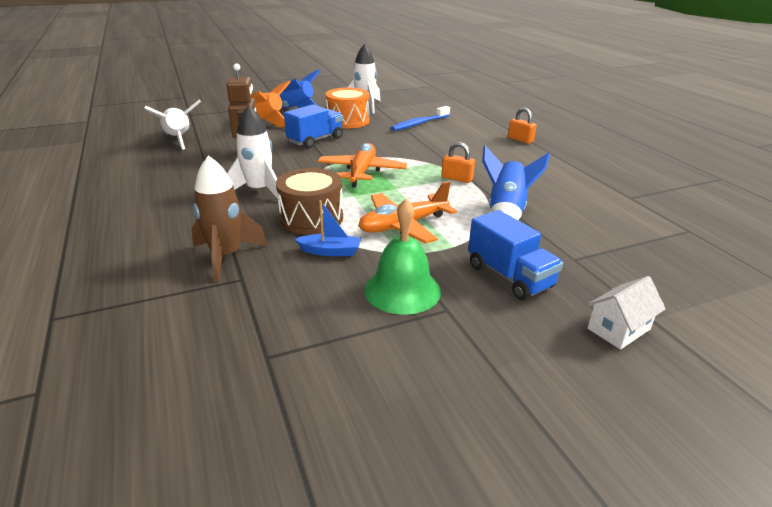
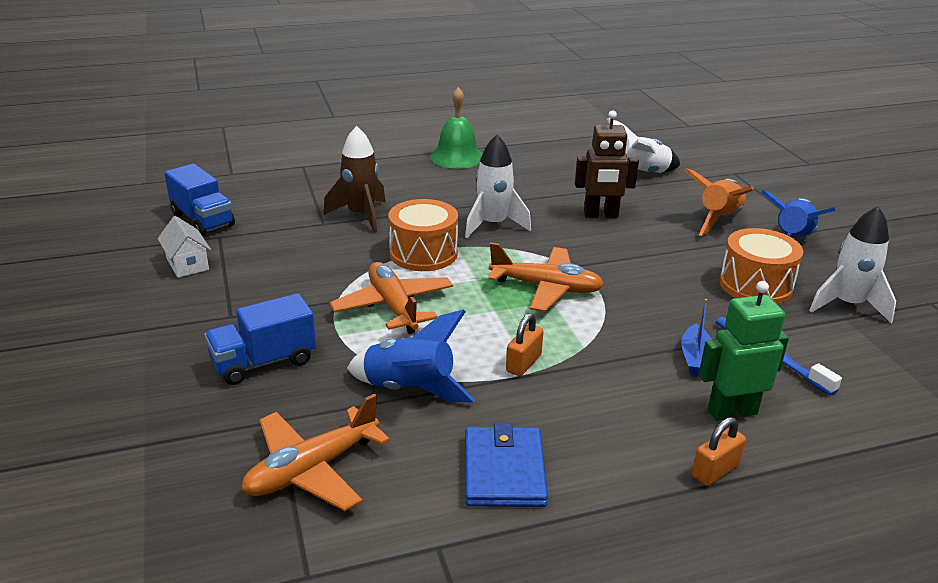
camera: 95 degrees right, 0 degrees up
(311, 218) = (423, 253): brown drum -> orange drum
(315, 140) = (659, 257): blue truck -> blue truck (203, 220)
(330, 251) = (353, 262): blue boat -> blue boat (695, 358)
(402, 290) = (271, 296): green bell -> green bell (457, 157)
(472, 134) = (732, 411): none -> green robot
(559, 183) = (504, 470): none -> blue wallet
(610, 239) = (312, 469): none -> orange plane
(618, 329) = (143, 413): white house -> white house (187, 264)

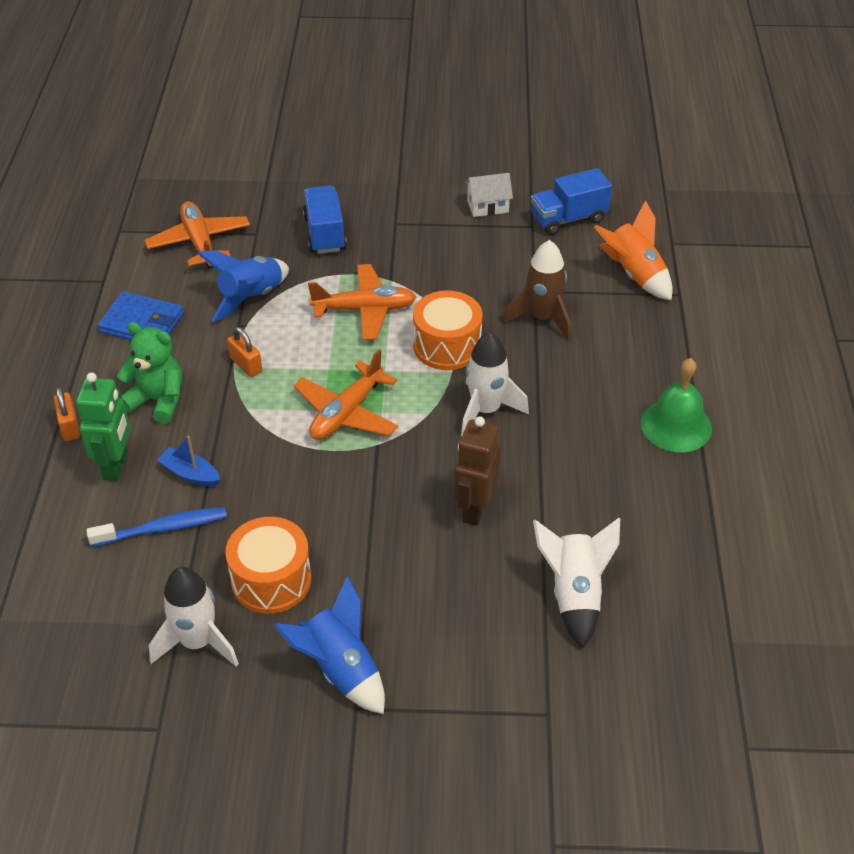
camera: 110 degrees right, 15 degrees up
(621, 412) = (158, 400): none -> green teddy bear
(718, 220) = (420, 620): orange rocket -> orange rocket (634, 275)

